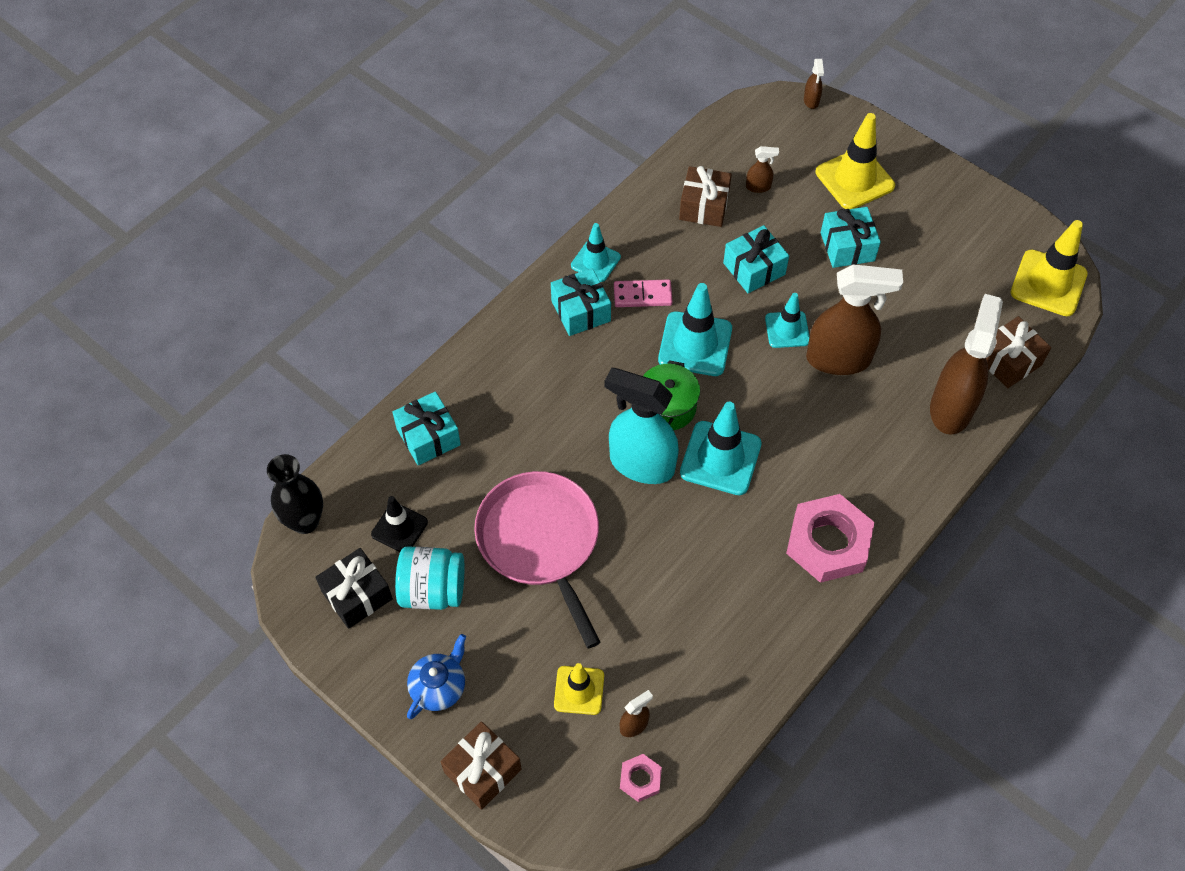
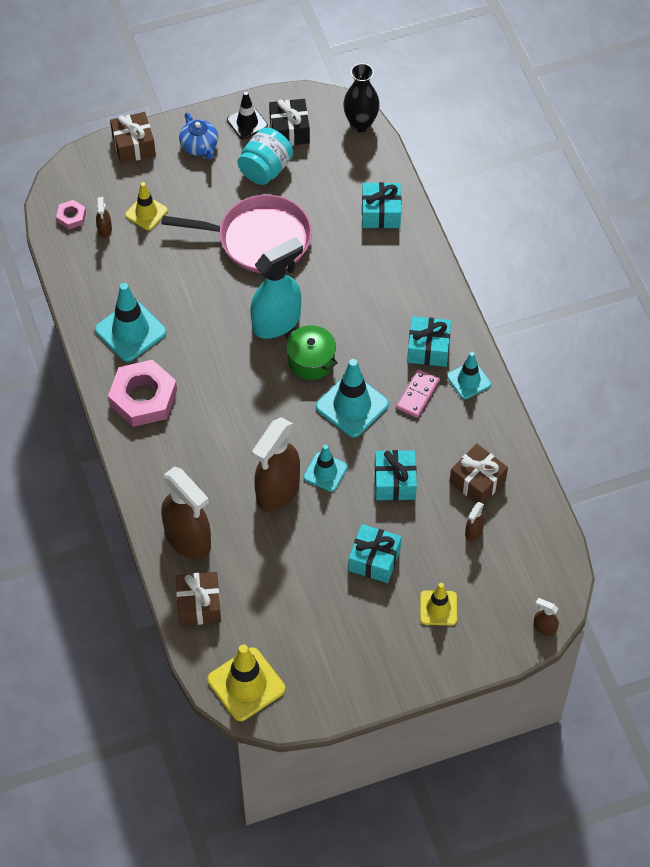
camera: 120 degrees right, 0 degrees up
(399, 528) = (321, 170): black traffic cone -> black traffic cone (247, 123)
(720, 458) = (249, 370): turquoise traffic cone -> turquoise traffic cone (130, 331)
(854, 179) = (438, 608): yellow traffic cone -> yellow traffic cone, size x0.62

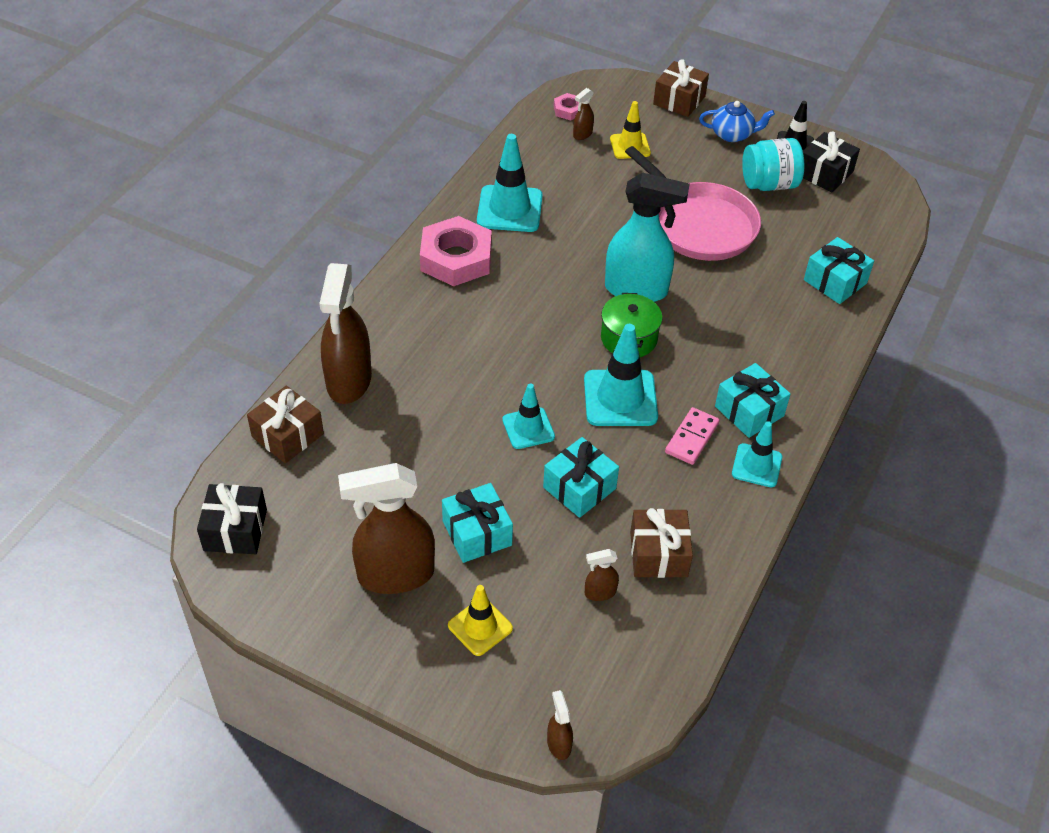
camera: 45 degrees right, 10 degrees down
(200, 146) = (732, 134): blue teapot -> blue teapot turned 105 degrees counterclockwise
(246, 684) = (235, 530): yellow traffic cone -> black gift
(277, 491) = (468, 408): brown spray bottle -> brown spray bottle (395, 575)
(360, 124) = (897, 210): black vase -> none
(417, 395) = (691, 438): pink domino -> pink domino turned 45 degrees counterclockwise

